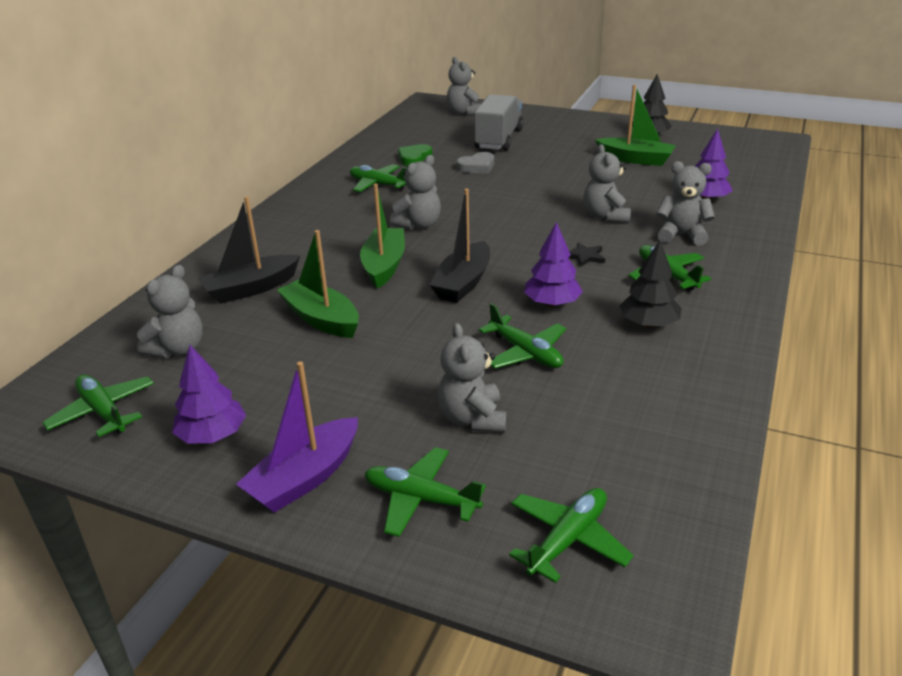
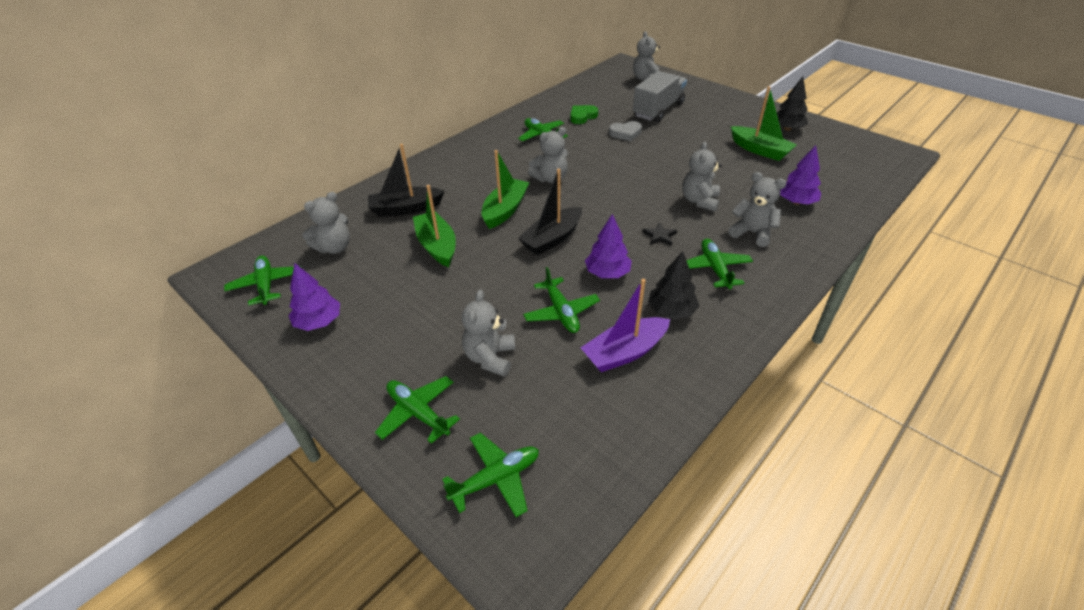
camera: 20 degrees right, 10 degrees up
(305, 478) = (355, 372): purple boat -> purple boat (625, 352)

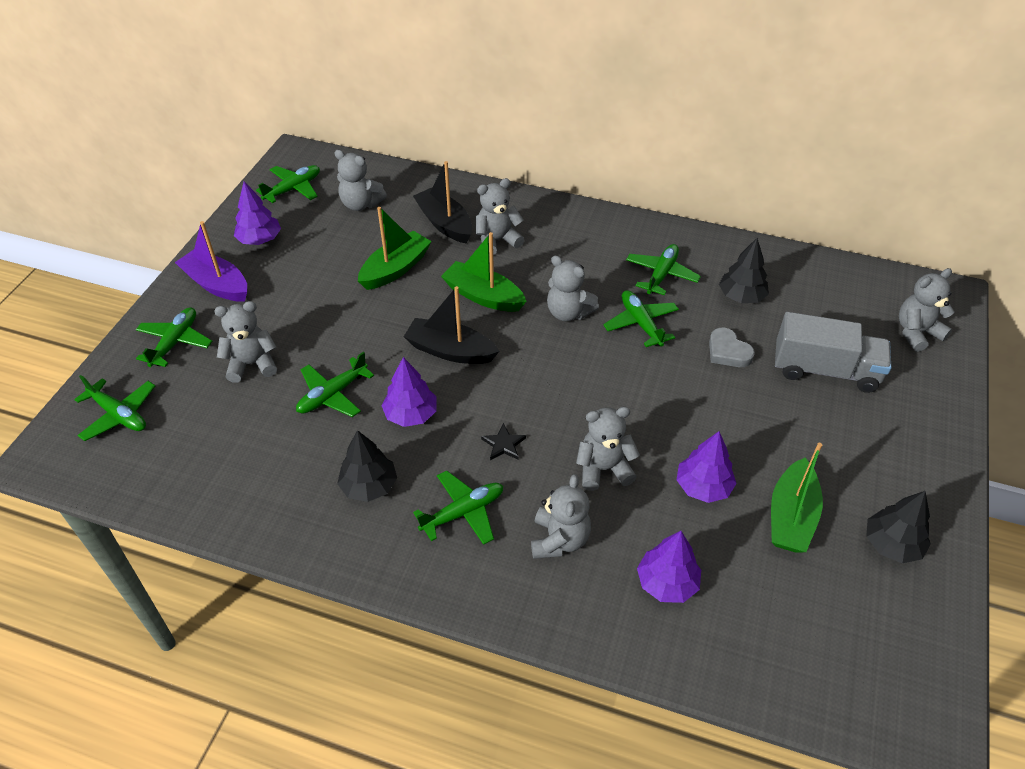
camera: 65 degrees right, 5 degrees up
(449, 189) = (497, 240): none -> grey teddy bear
(505, 210) = (483, 296): green boat -> green boat turned 150 degrees counterclockwise
(581, 155) = (641, 323): none -> green plane
(582, 116) = (741, 296): green heart -> black tree
(625, 352) = (291, 461): purple boat -> purple boat (217, 284)
(728, 170) = (703, 487): none -> purple tree

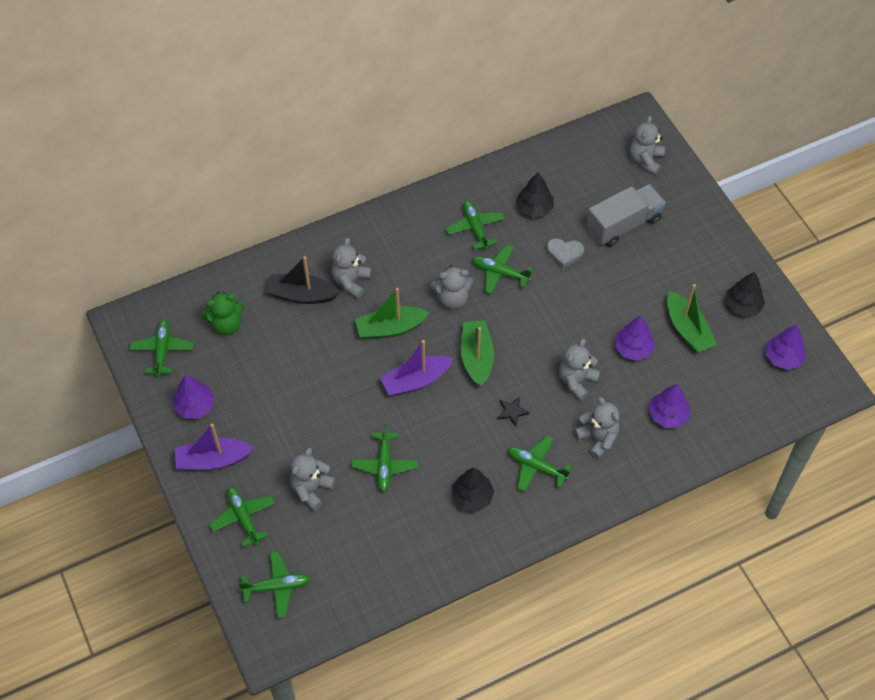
camera: 45 degrees left, 10 degrees up
(361, 204) = (226, 325): grey teddy bear -> green teddy bear
(395, 269) = (313, 354): green boat -> green boat (476, 357)
(411, 414) = (442, 438): purple tree -> purple tree (783, 357)
(450, 351) = (416, 381): black boat -> purple boat
(463, 512) = (536, 467): green plane -> green plane turned 75 degrees counterclockwise

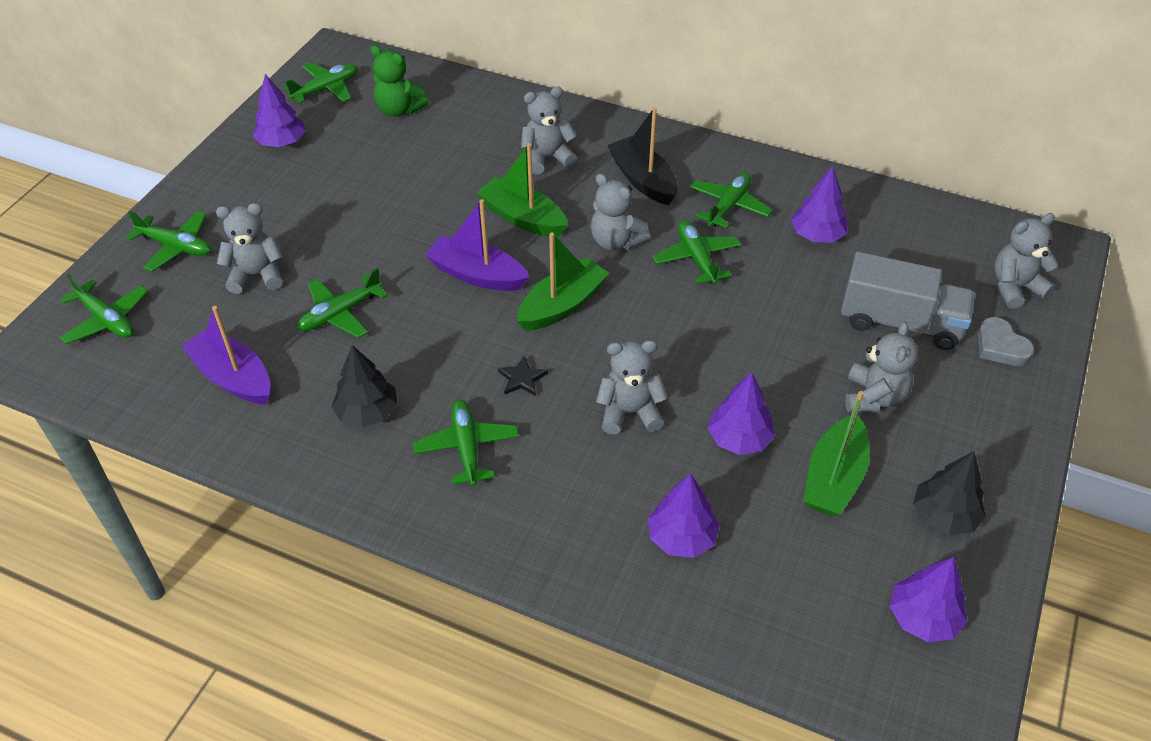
camera: 50 degrees right, 10 degrees down
(213, 460) = (229, 188): purple boat -> purple boat (233, 377)
(243, 517) = (176, 247): green plane -> green plane turned 90 degrees clockwise
(302, 295) = (490, 136): black boat -> black boat (643, 180)
(534, 208) = (817, 235): black tree -> purple tree
(564, 253) = (791, 295): grey heart -> grey heart (1000, 346)
(597, 438) = (569, 484): grey teddy bear -> grey teddy bear (874, 397)

